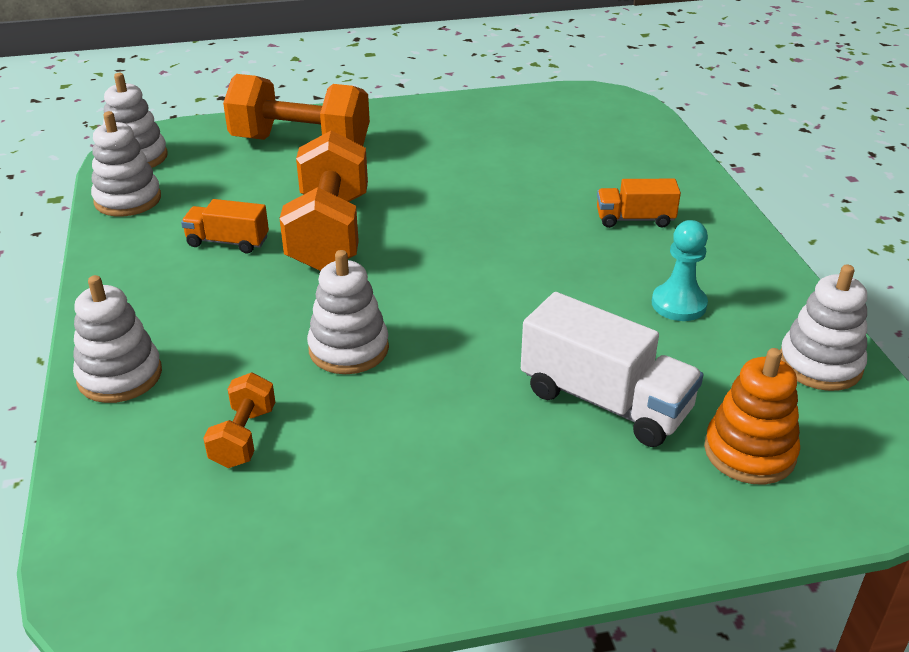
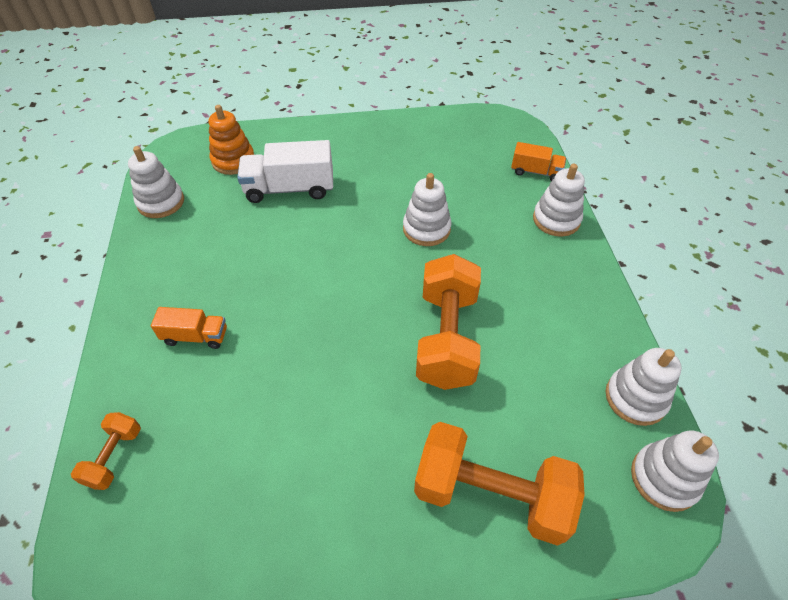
camera: 175 degrees left, 15 degrees up
(228, 242) = (526, 332): orange truck -> orange truck (536, 172)
(243, 437) = (477, 182): orange dumbbell -> orange dumbbell (114, 457)
(605, 401) = (290, 189): white truck -> white truck turned 45 degrees counterclockwise
(678, 304) = (213, 248): turquoise pawn -> none

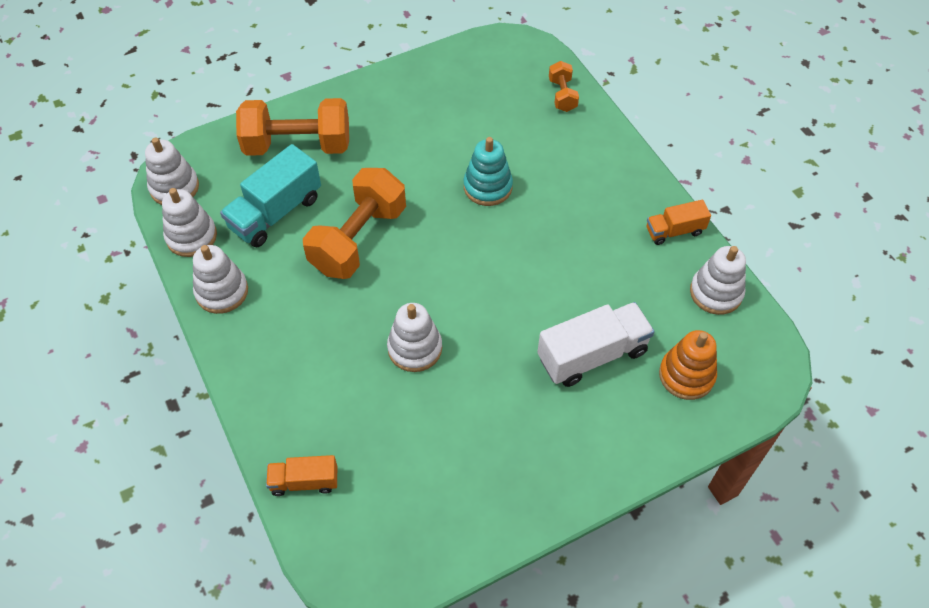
camera: 160 degrees right, 5 degrees up
(195, 336) = (570, 179): orange truck -> orange truck (674, 231)
(285, 355) = (487, 187): none -> turquoise stacking toy
(446, 338) = (359, 239): orange dumbbell -> orange dumbbell turned 45 degrees clockwise
(533, 398) = (276, 213): none -> turquoise truck
(556, 219) = (271, 408): white stacking toy -> white stacking toy (222, 291)

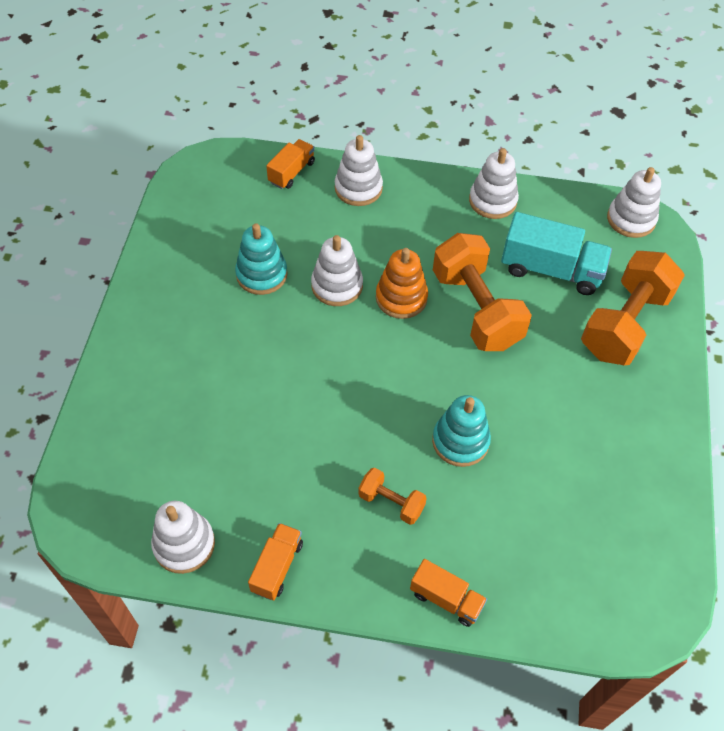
camera: 125 degrees right, 0 degrees up
(191, 236) = (565, 207): white stacking toy -> white stacking toy (358, 188)
(276, 213) = (551, 270): turquoise truck -> turquoise truck turned 120 degrees clockwise
(451, 414) = (261, 274): none -> turquoise stacking toy
(562, 95) = (538, 603): orange dumbbell -> orange dumbbell (391, 502)
(592, 355) = (221, 397): white truck -> none
(604, 136) = (446, 598): none -> orange truck
(686, 375) = (138, 451): orange stacking toy -> orange stacking toy (401, 298)

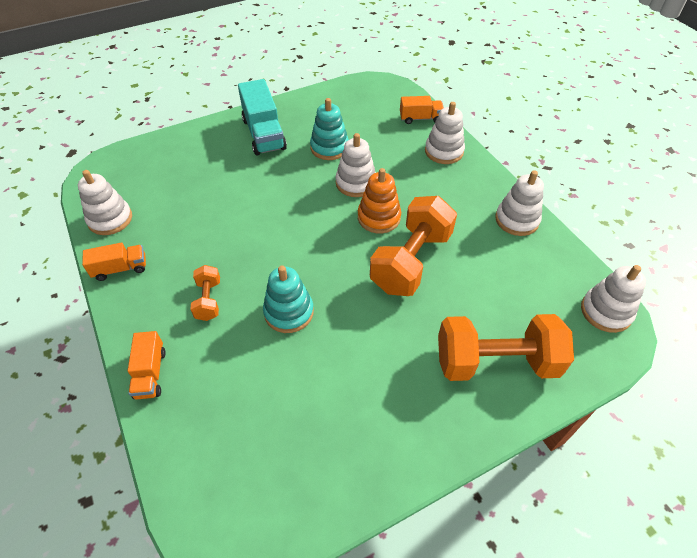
camera: 55 degrees right, 5 degrees down
(551, 270) = (494, 286): turquoise truck -> turquoise truck (264, 134)

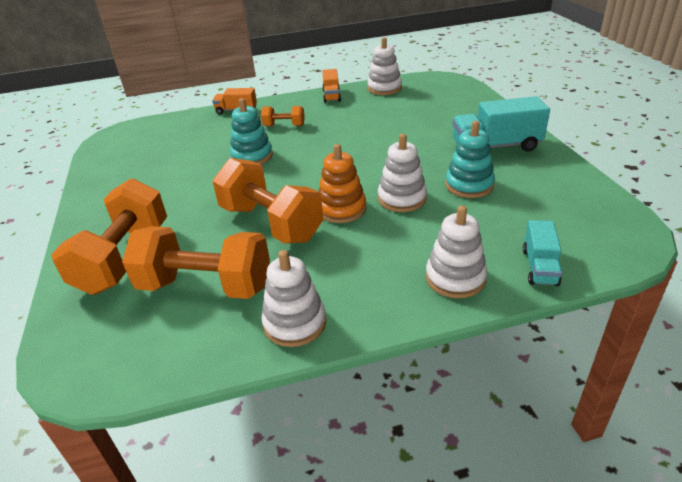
camera: 105 degrees right, 15 degrees down
(420, 118) = (540, 267): orange truck -> turquoise truck
(504, 282) = (205, 286): none -> orange dumbbell
(606, 311) = (107, 368): white stacking toy -> none

